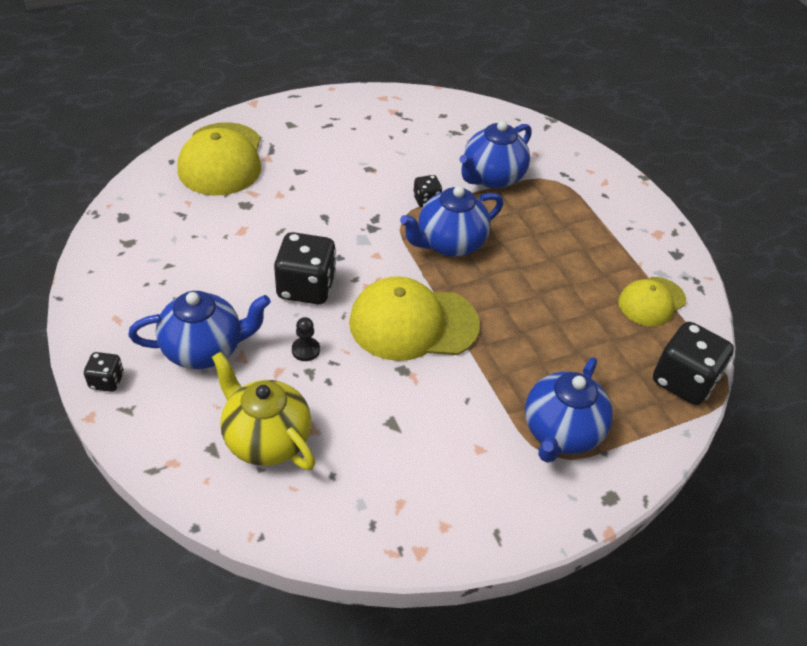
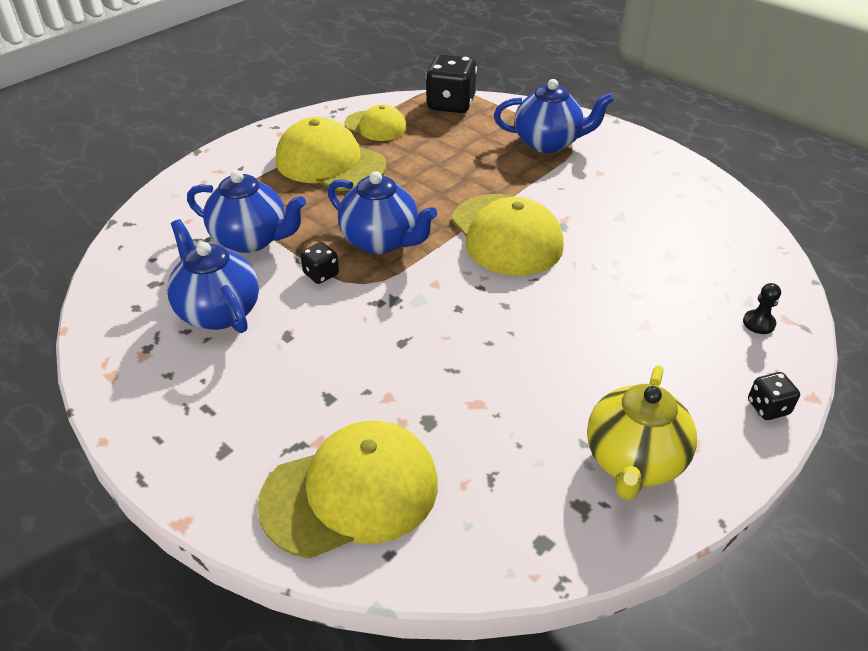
camera: 110 degrees left, 5 degrees down
(205, 349) = (662, 354): blue teapot -> blue teapot (218, 311)
(266, 439) = (706, 275): yellow teapot -> yellow teapot (633, 461)
(305, 350) = (597, 287): black pawn -> black pawn (758, 323)
(306, 287) = (520, 316): black dice -> none
(590, 249) = (330, 163): none -> yellow cap

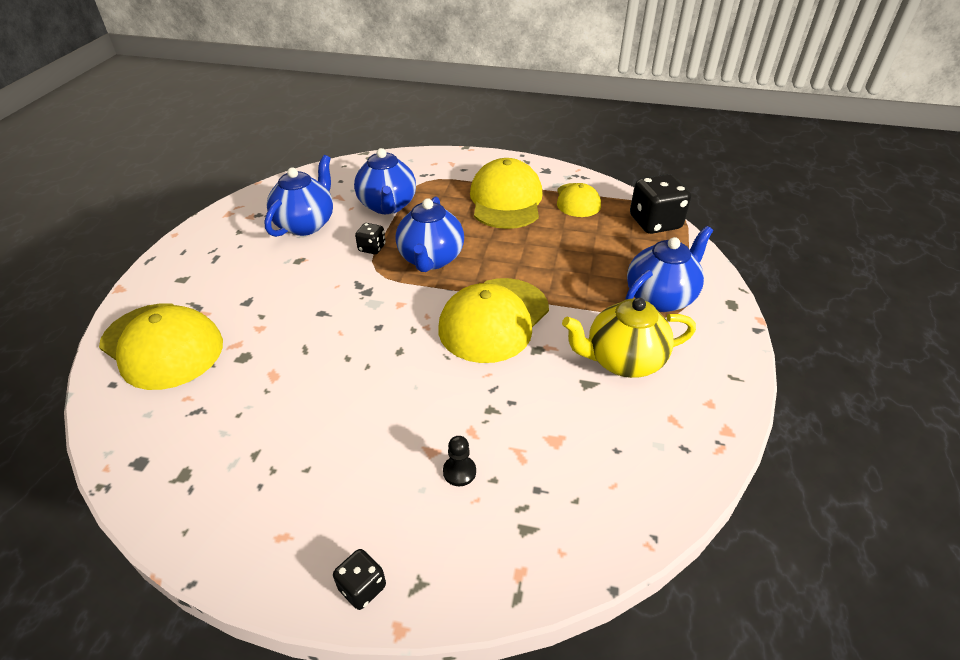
camera: 60 degrees right, 0 degrees up
(548, 143) = (660, 297): blue teapot -> blue teapot turned 105 degrees counterclockwise
(633, 461) = (245, 494): yellow teapot -> yellow teapot (623, 361)
(758, 323) = (495, 547): black pawn -> black pawn (459, 472)

